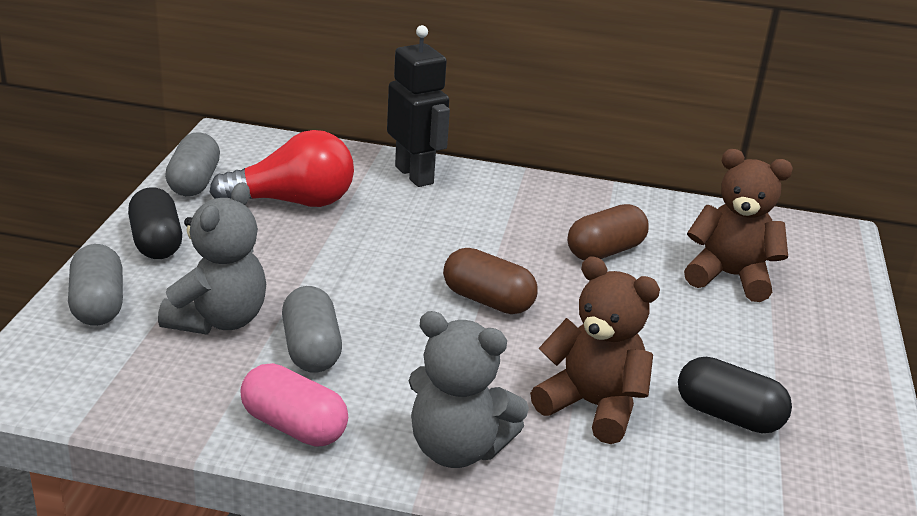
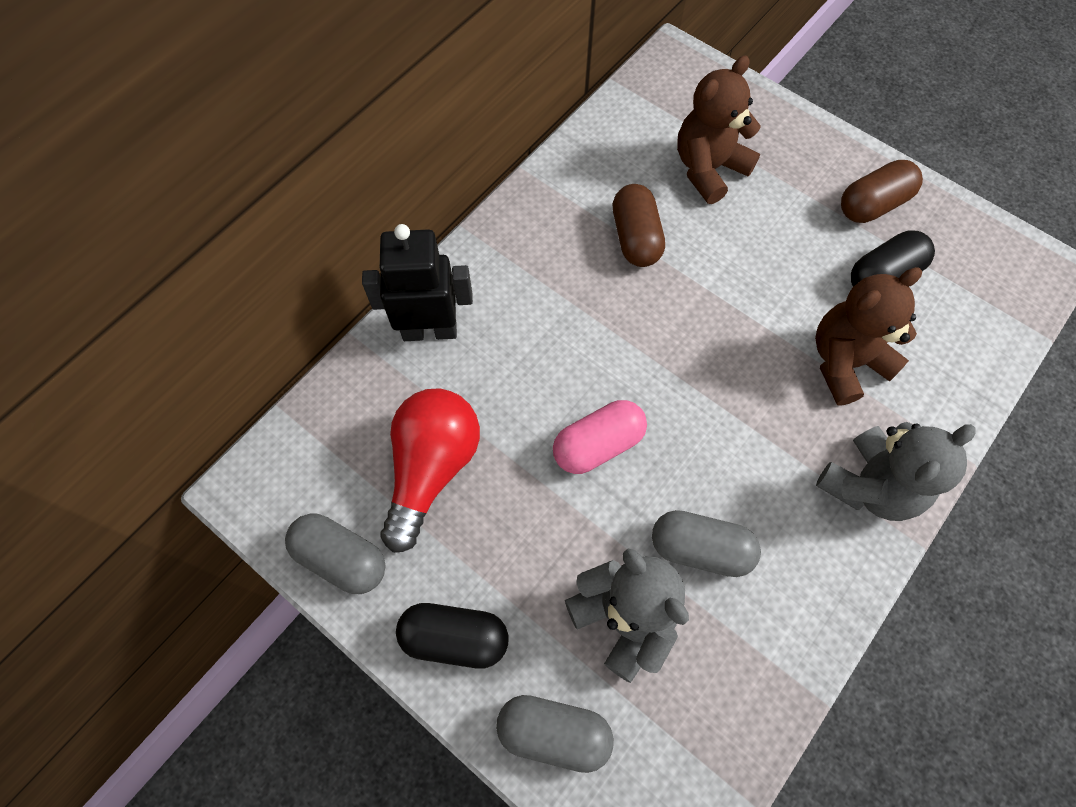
camera: 60 degrees left, 35 degrees up
(294, 426) = (806, 604): pink capsule -> pink capsule (598, 445)
(487, 300) = (677, 368): brown capsule -> brown capsule (872, 204)

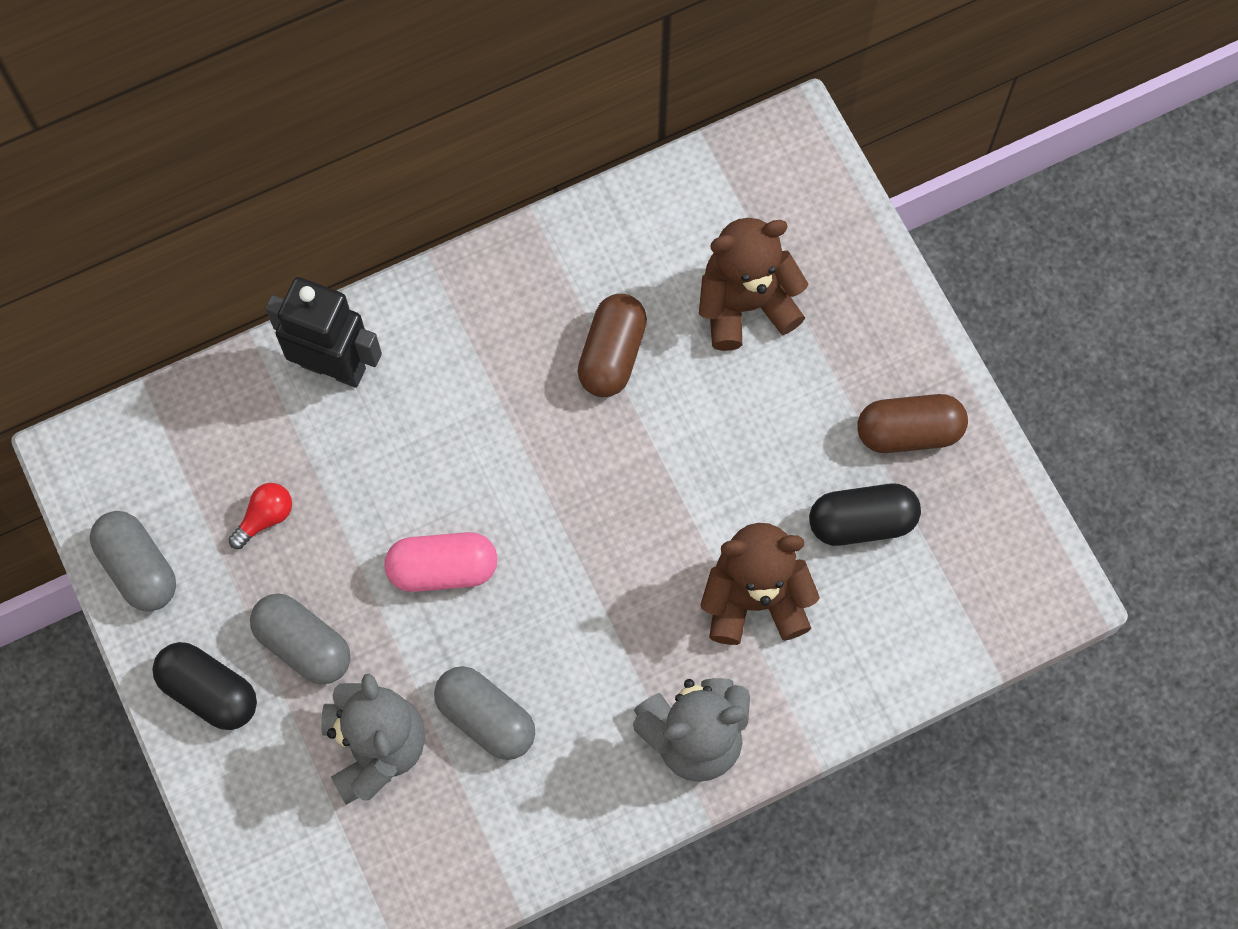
camera: 25 degrees right, 5 degrees up
(432, 468) = (265, 517): red light bulb -> red light bulb, size x0.45
(554, 732) = (257, 816): grey capsule -> grey capsule (303, 645)

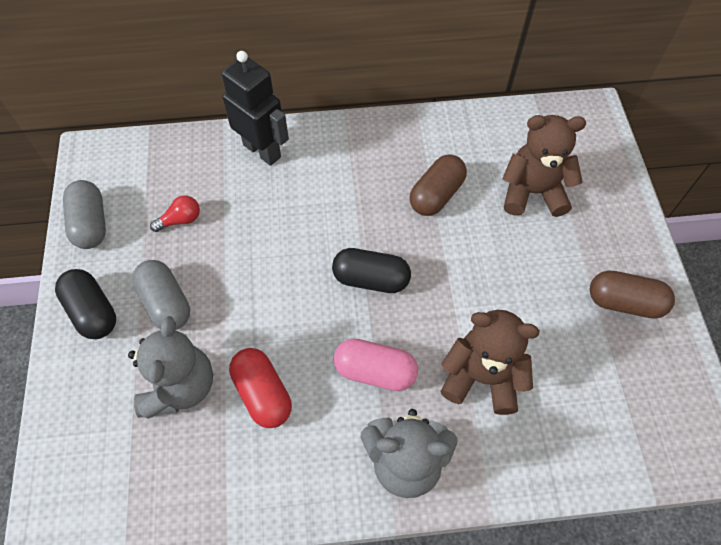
camera: 20 degrees right, 10 degrees down
(443, 569) = (276, 286): pink capsule -> pink capsule (375, 371)
(486, 718) = (263, 393): grey capsule -> red capsule
(862, 522) = (575, 351): black capsule -> black capsule (371, 279)

